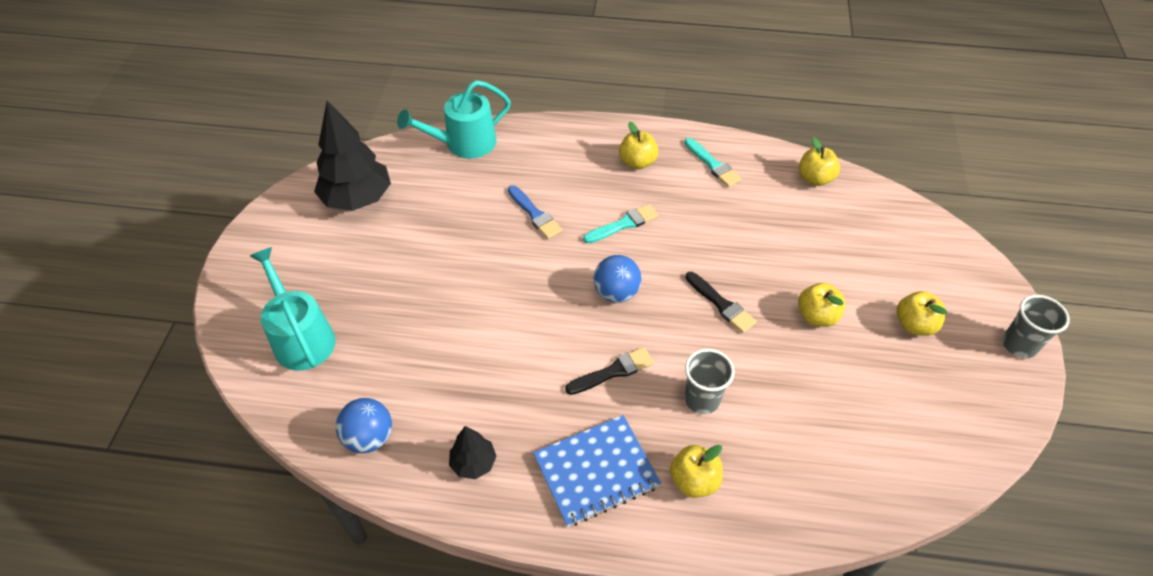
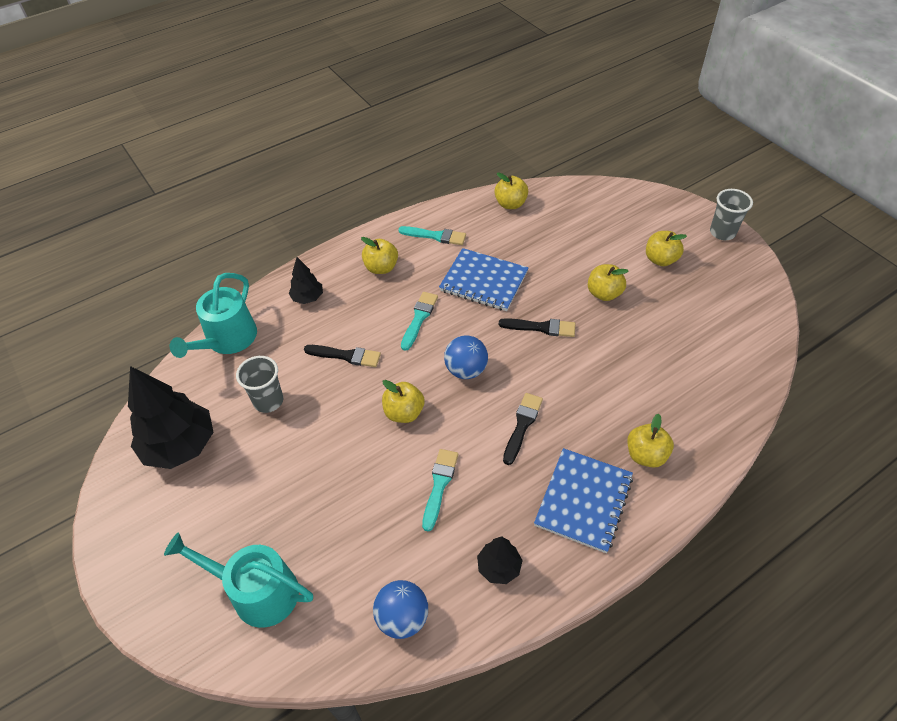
camera: 40 degrees left, 0 degrees up
(497, 365) = (439, 485): none -> turquoise brush
(531, 290) = (404, 412): none -> yellow apple
(535, 214) = (346, 356): blue brush -> black brush
(554, 149) = (308, 298): none -> black tree
(702, 399) = (595, 399): grey cup -> grey cup (268, 401)
(713, 230) = (483, 281): none -> blue notebook

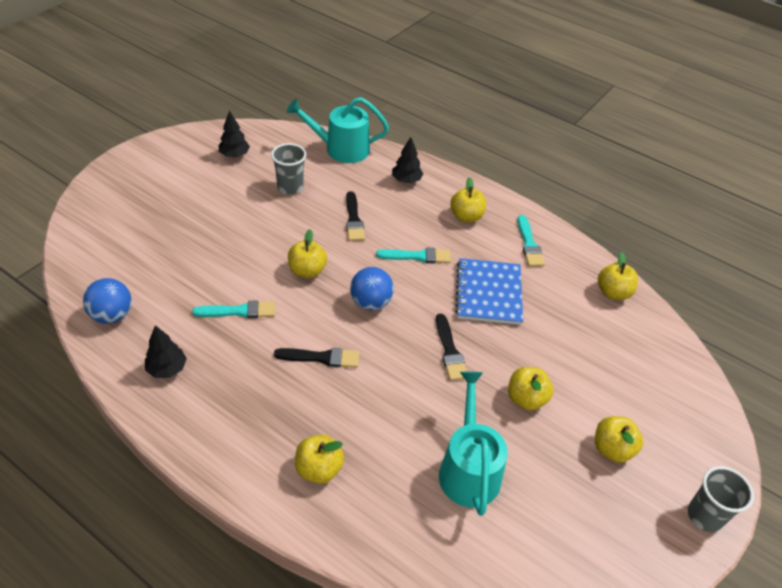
camera: 65 degrees right, 5 degrees down
(180, 446) = (234, 155): black tree -> black tree, size x0.50
(258, 592) = (122, 229): turquoise watering can -> turquoise watering can (468, 469)
(583, 501) = (249, 422): blue notebook -> none

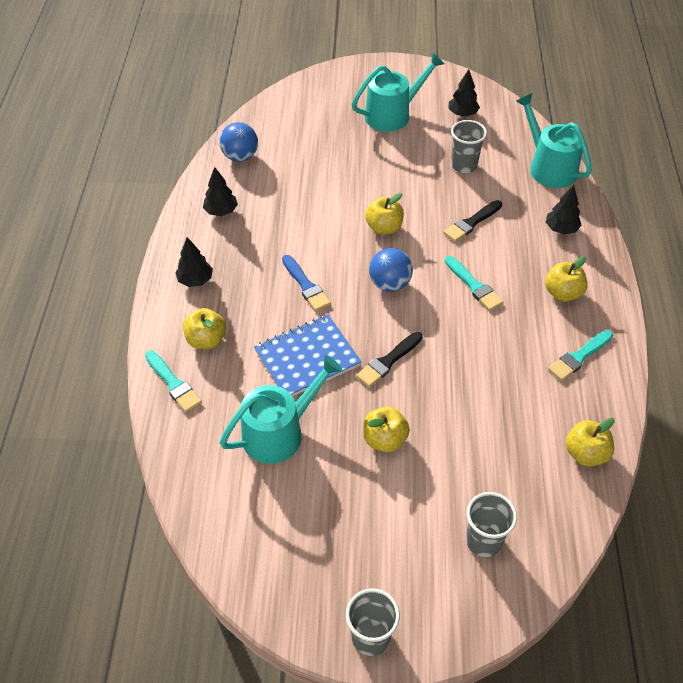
camera: 60 degrees right, 5 degrees up
(185, 191) = (392, 114): none -> turquoise watering can
(235, 438) = (195, 280): none -> black tree
(239, 311) = (305, 215): turquoise brush -> turquoise brush (173, 383)
(321, 358) = (306, 285): black brush -> blue brush
(488, 293) = (482, 356): blue notebook -> blue notebook (307, 358)
(612, 449) = (385, 530): yellow apple -> none
(654, 393) = (483, 541): none -> grey cup

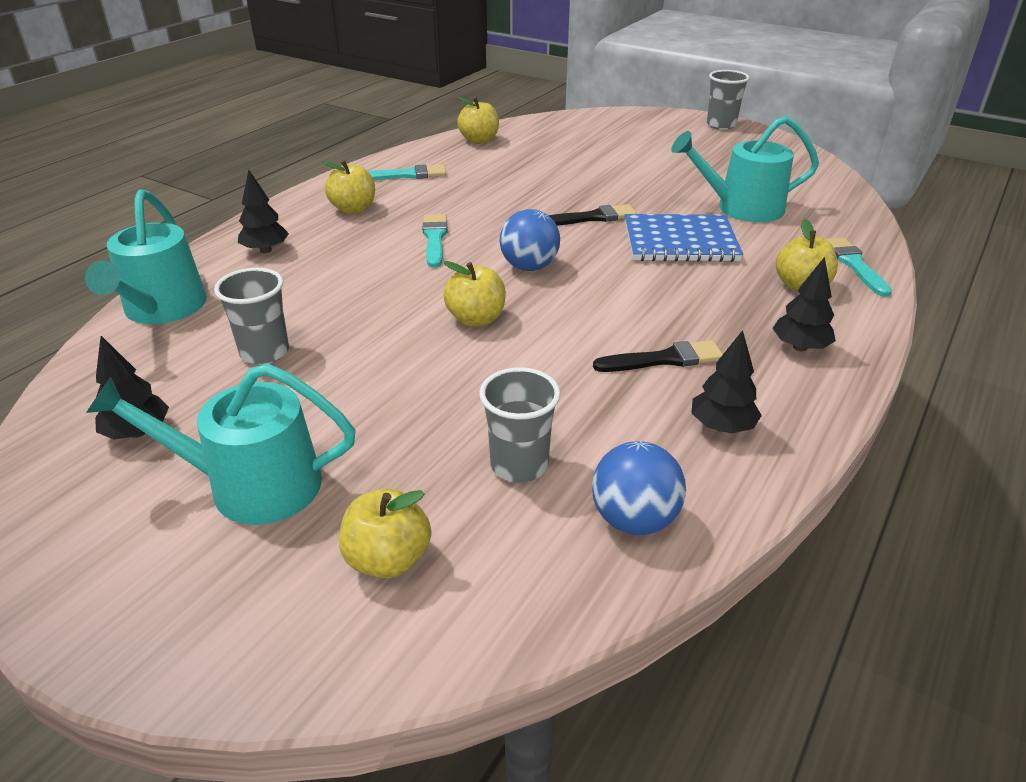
camera: 150 degrees left, 15 degrees down
(306, 285) = (638, 296): blue brush -> none
(384, 440) = (640, 182): yellow apple -> yellow apple (388, 559)
(471, 223) = (356, 288): black brush -> black brush (664, 359)
(483, 541) = (605, 132): grey cup -> grey cup (519, 465)

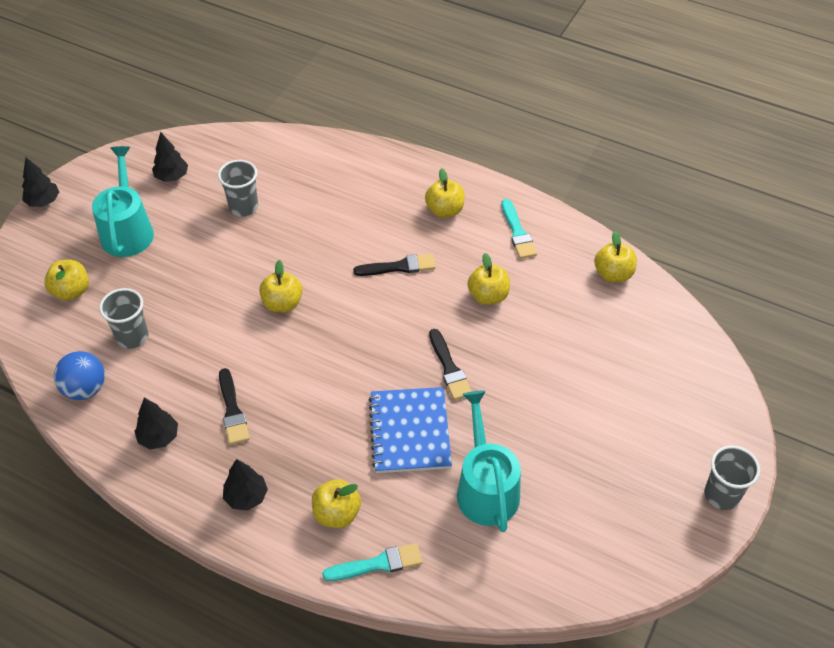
camera: 85 degrees right, 15 degrees up
(162, 309) = (292, 149): turquoise watering can -> none
(266, 250) = (372, 177): black tree -> black tree (43, 201)
(435, 238) = (399, 267): turquoise brush -> black brush
(493, 194) = (488, 296): none -> yellow apple
(529, 267) = (357, 328): blue ball -> none

